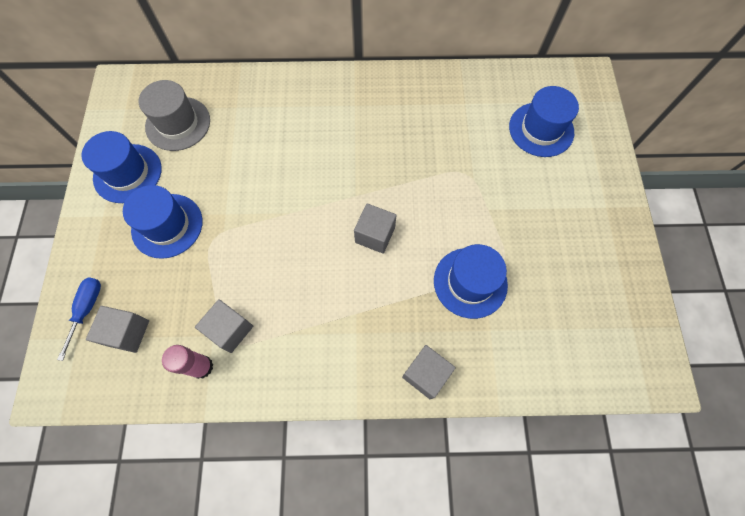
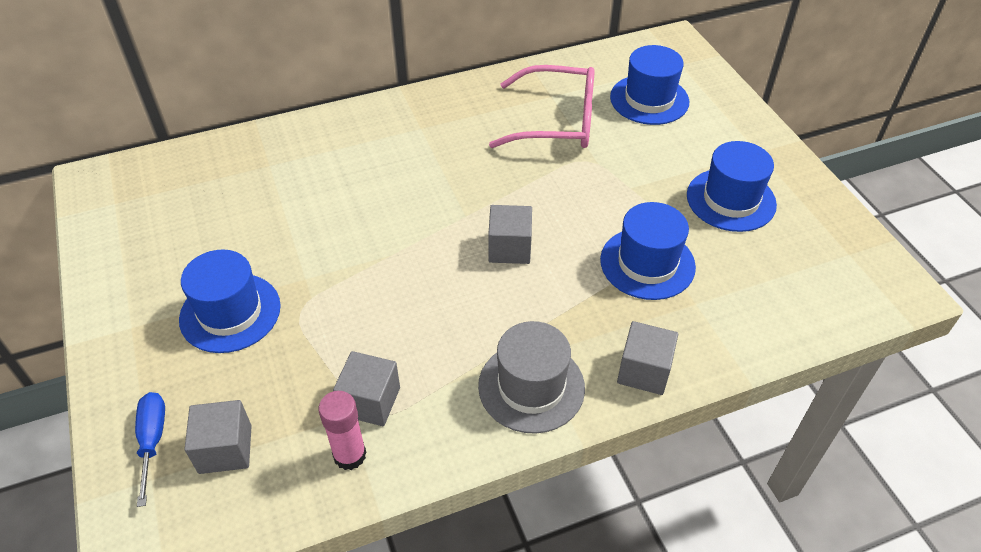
camera: 20 degrees left, 20 degrees down
(127, 173) = (148, 271): blue hat -> blue hat (731, 200)
(178, 123) = (197, 201): grey hat -> grey hat (531, 386)
(459, 129) = (557, 121): none -> pink glasses

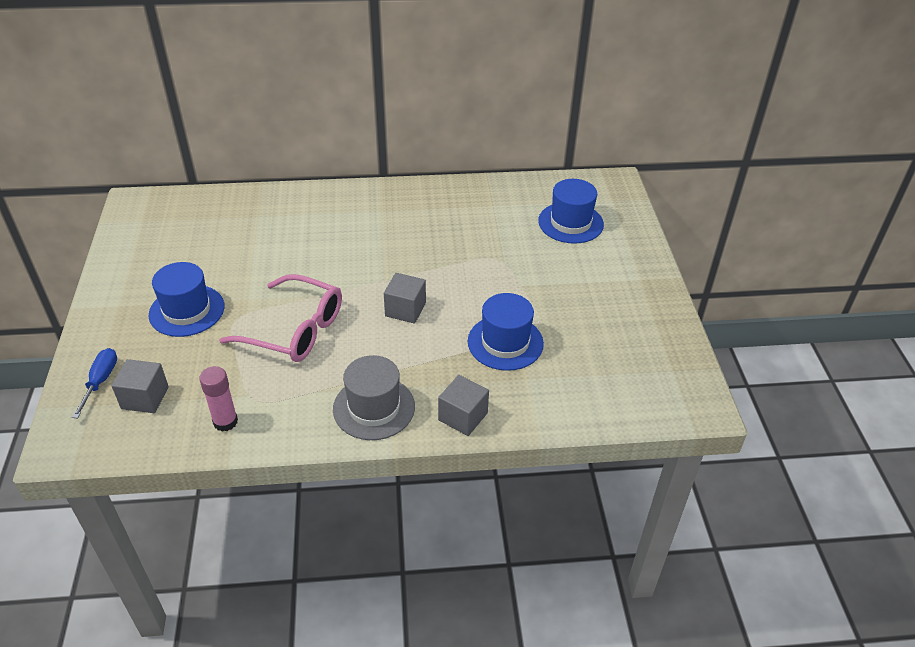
camera: 15 degrees right, 5 degrees down
(370, 401) = (255, 390): grey cube -> none
(557, 121) = (488, 225): pink glasses -> pink glasses (295, 330)
(731, 200) = (597, 310): blue hat -> none

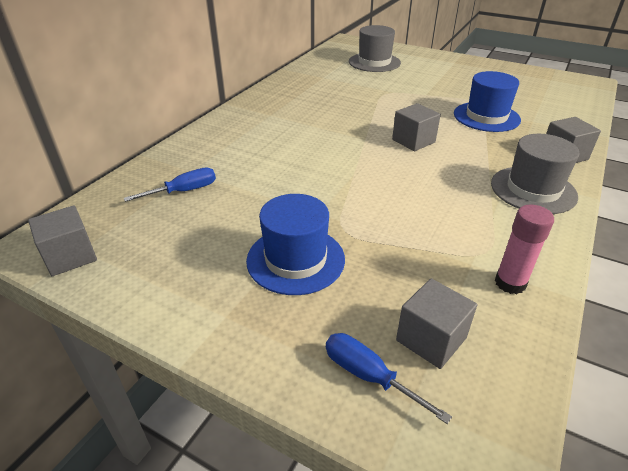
camera: 55 degrees left, 5 degrees down
(132, 221) = (70, 256): none -> grey cube
(230, 226) = (184, 191): none -> blue screwdriver
(295, 330) = (393, 199): pink glasses -> none
(570, 223) = (374, 62): blue hat -> grey hat

